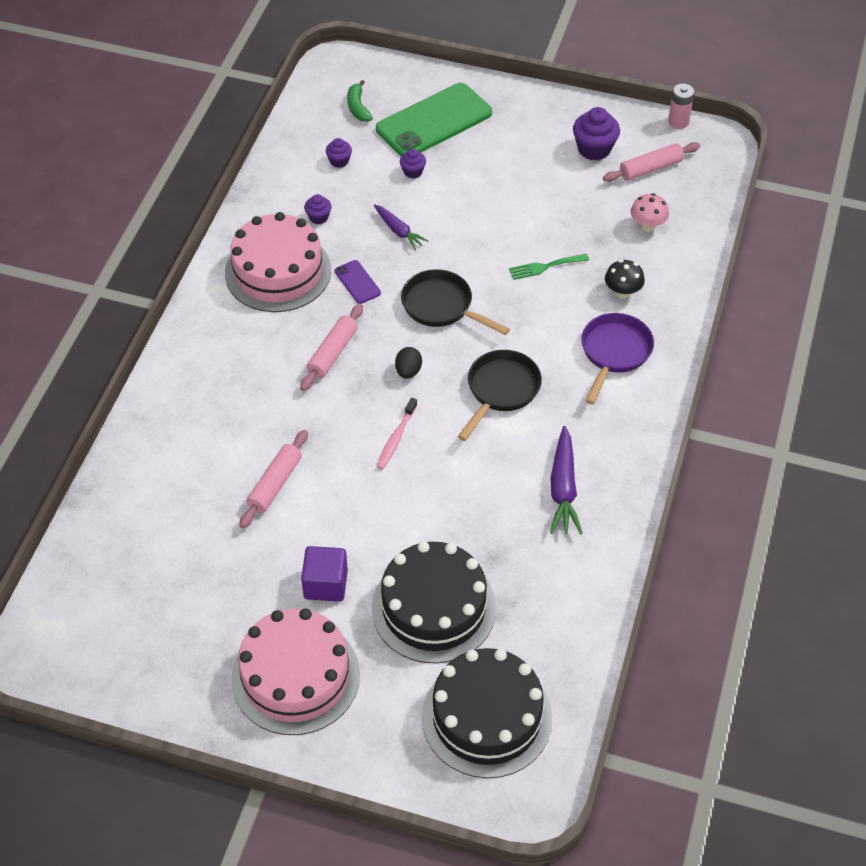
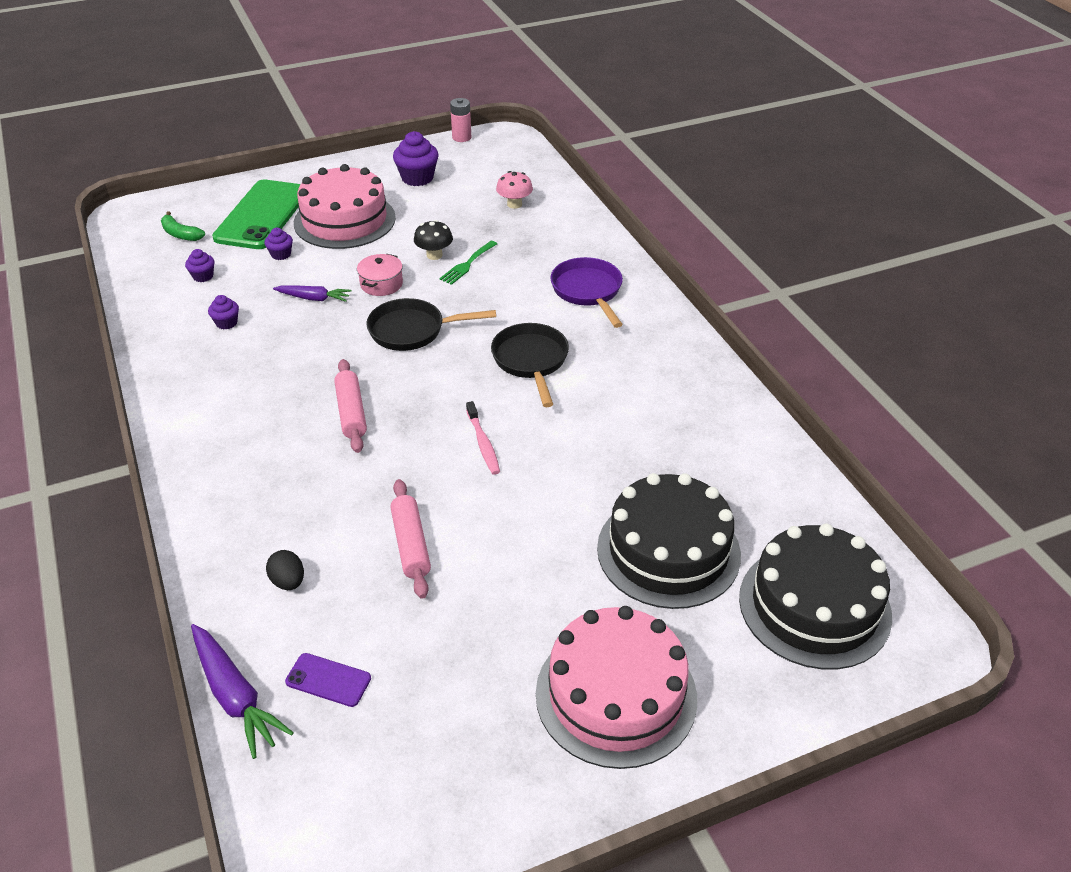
camera: 40 degrees left, 10 degrees down
(278, 271) = (229, 379): pink cake -> pink cake (344, 220)
(325, 584) = (553, 596): purple cube -> none
(357, 282) = (316, 350): purple phone -> purple phone (328, 680)
(408, 371) = (436, 389): black egg -> black egg (288, 581)
(460, 247) = (381, 284): none -> pink pot
(563, 488) = (662, 399): purple carrot -> purple carrot (235, 696)
(622, 292) = (546, 251): black mushroom -> black mushroom (434, 255)
(650, 169) = (475, 171): pink rolling pin -> none

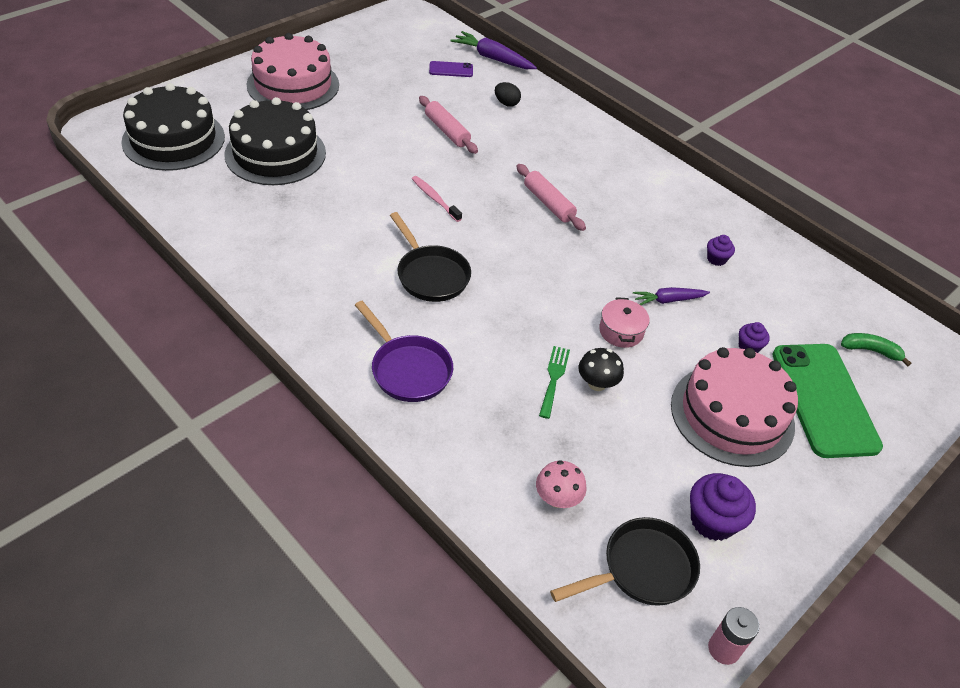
camera: 155 degrees right, 5 degrees up
(203, 276) = (790, 303): purple cupcake -> none
(412, 330) = (554, 284): black pan -> black pan (642, 569)

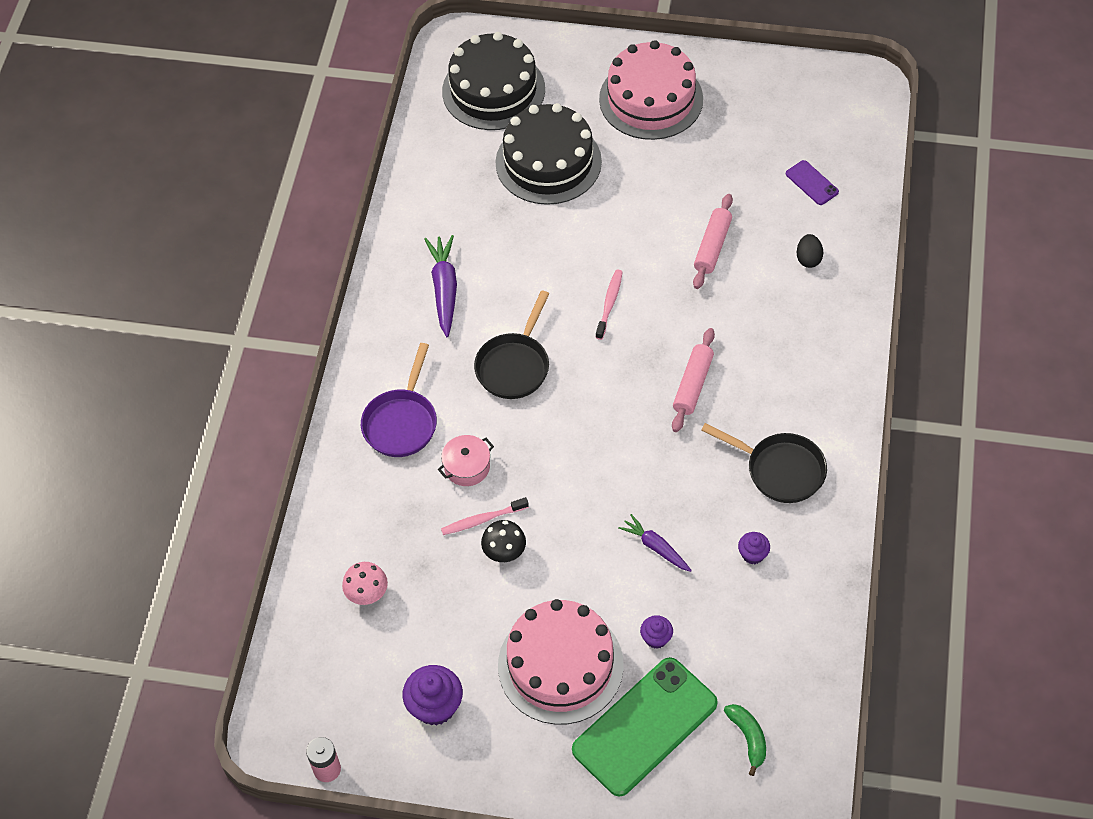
camera: 60 degrees right, 10 degrees up
(493, 58) = (871, 199): purple carrot -> purple carrot (444, 289)
(554, 378) = (482, 520): green fork -> pink toothbrush
(621, 331) = (581, 534): pink pot -> pink pot (467, 467)
(642, 569) = (351, 683): black pan -> black pan (780, 470)

